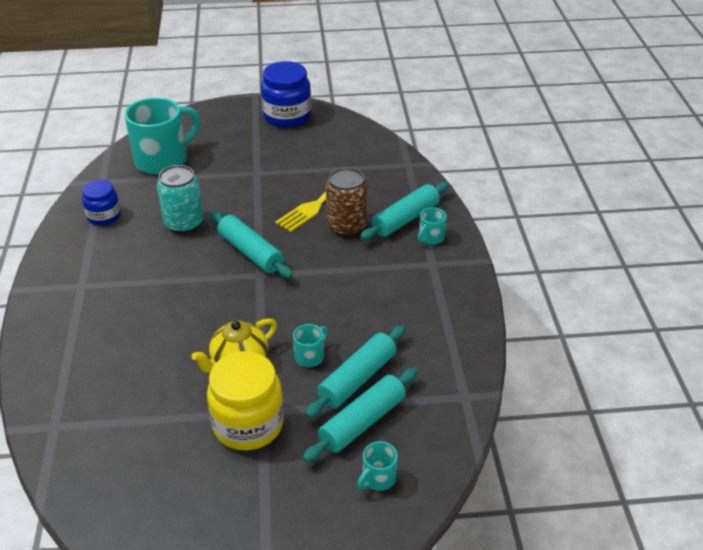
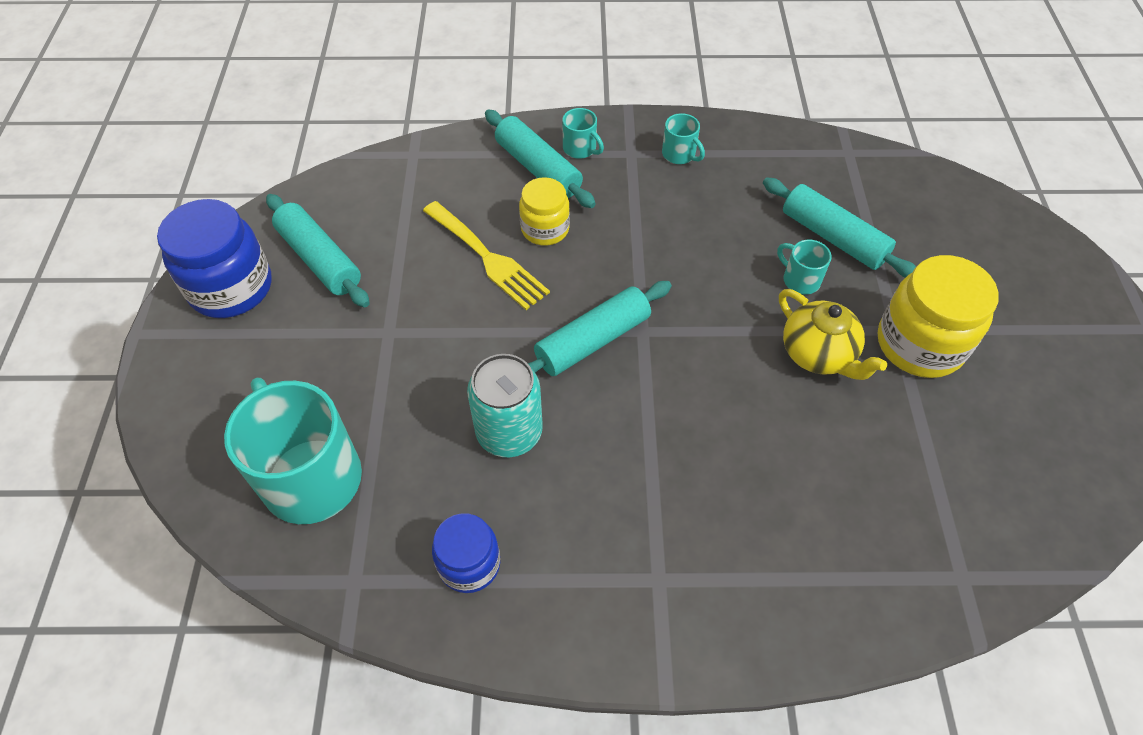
camera: 85 degrees left, 15 degrees up
(346, 226) = (545, 229): brown can -> yellow jar
(362, 422) = (898, 237): turquoise rolling pin -> turquoise rolling pin (320, 259)
(378, 478) = (973, 231): turquoise mug -> turquoise mug (679, 155)

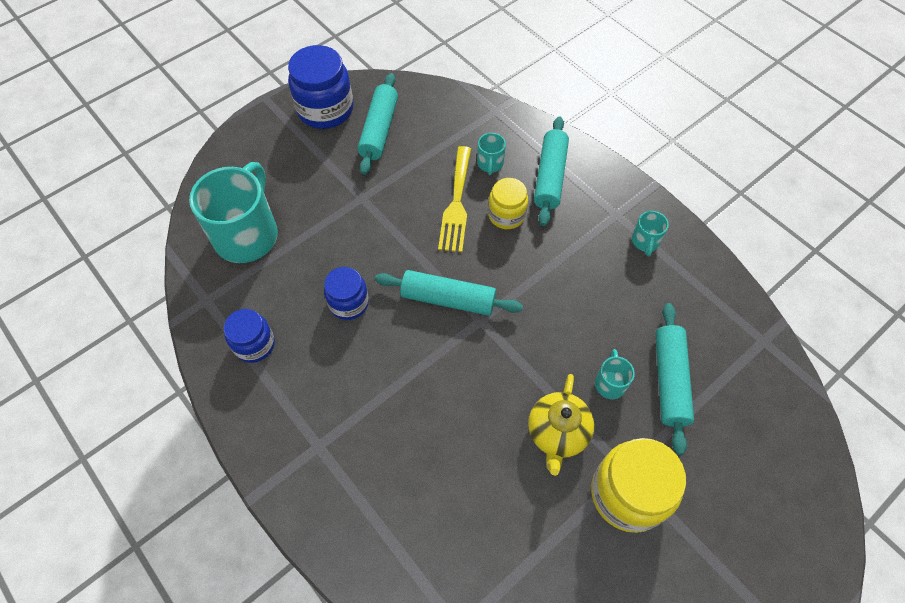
camera: 50 degrees right, 5 degrees up
(509, 432) = (349, 303): turquoise can -> blue jar
(580, 149) = (590, 186): turquoise mug -> turquoise mug (490, 164)

